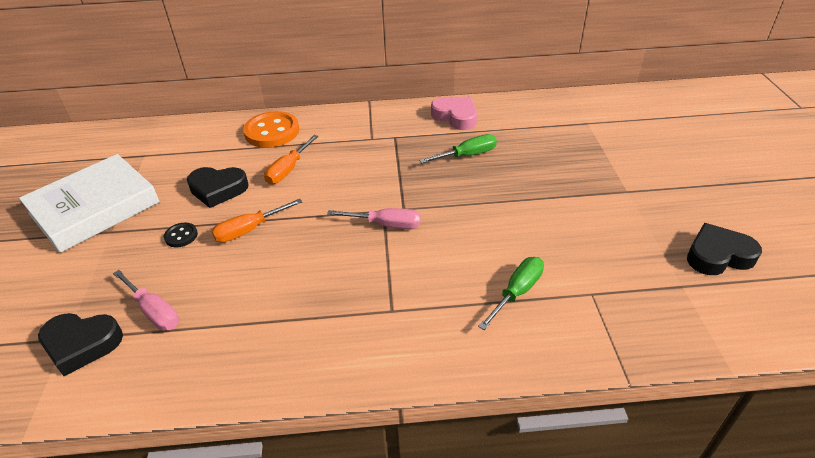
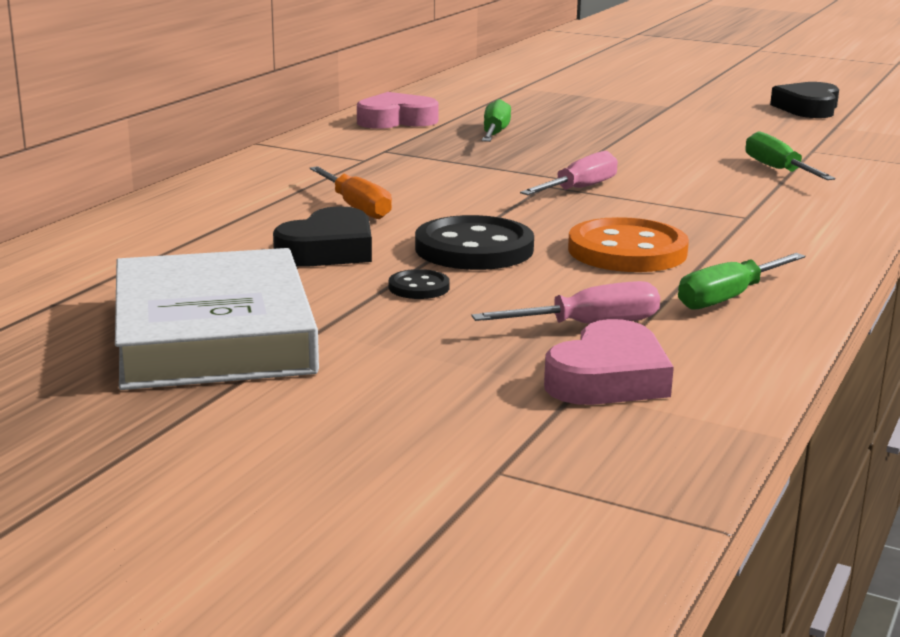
camera: 60 degrees left, 20 degrees down
(81, 344) = (608, 378): black heart -> pink heart
(225, 351) = (729, 297): none -> green screwdriver
(249, 230) = (474, 249): orange screwdriver -> black button
(272, 132) = (222, 198): orange button -> orange button (627, 251)

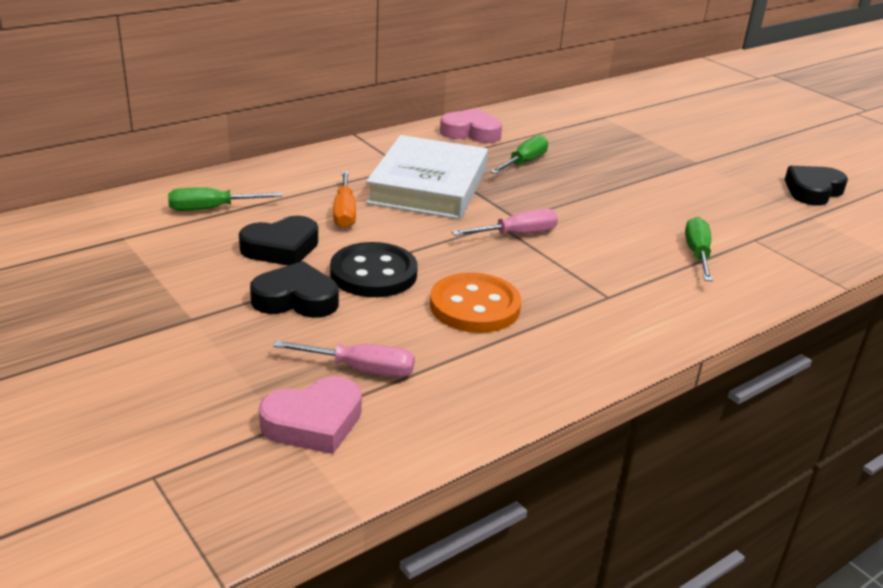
camera: 25 degrees right, 10 degrees up
(213, 335) = (132, 303): white book -> white book (428, 186)
(419, 287) = (296, 299): black button -> black heart
(729, 297) = (490, 375): green screwdriver -> green screwdriver (212, 209)

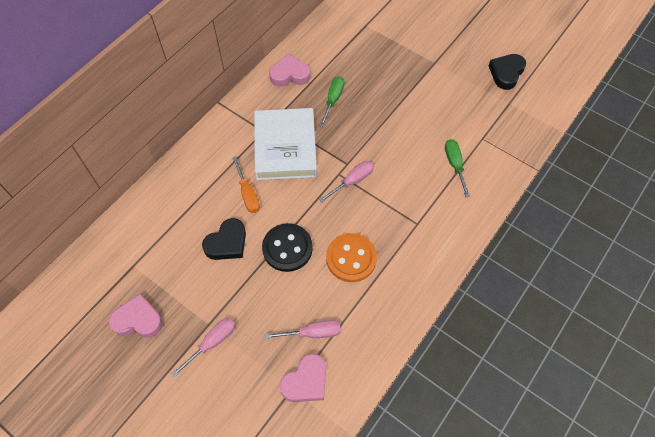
camera: 15 degrees left, 30 degrees up
(85, 288) = (138, 320): none -> pink heart
(182, 339) = (212, 343): none -> pink screwdriver
(212, 209) = (170, 218): green screwdriver -> none
(296, 299) = (255, 287): black heart -> none

